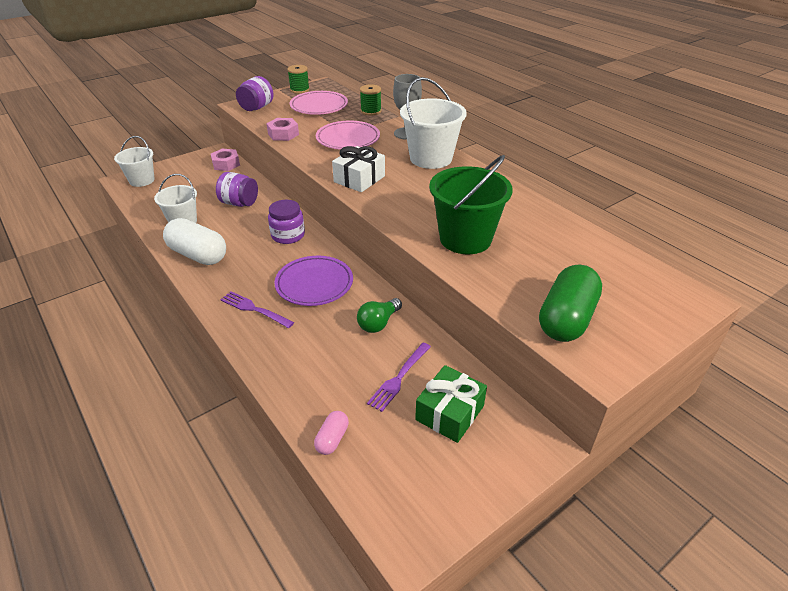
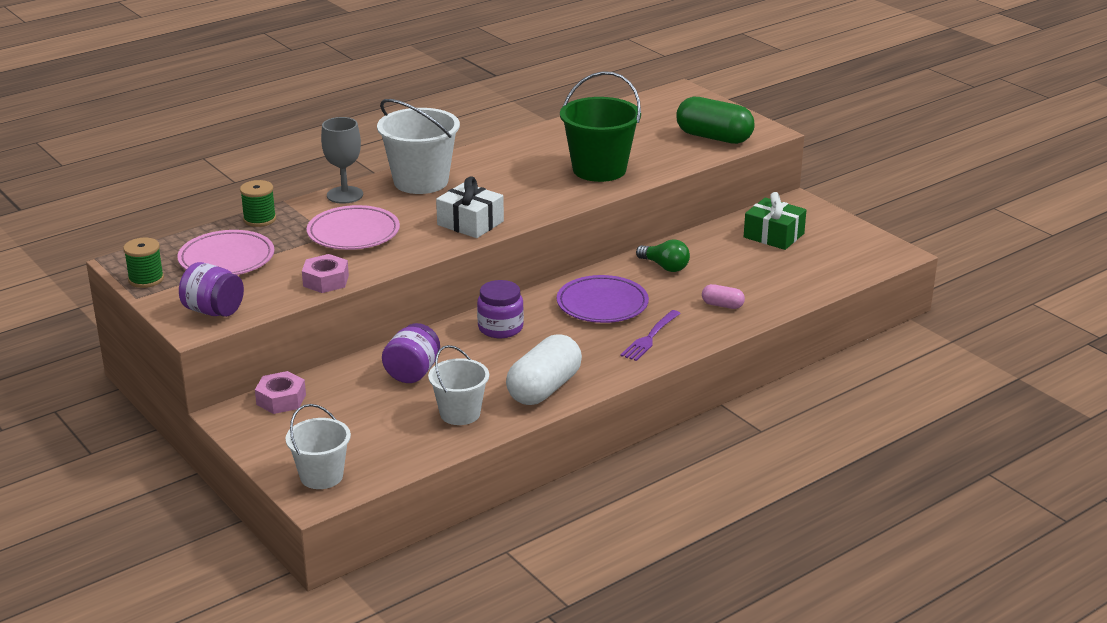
camera: 90 degrees left, 10 degrees down
(332, 439) = (814, 285): pink capsule -> pink capsule (722, 305)
(399, 378) = (738, 256): purple fork -> none

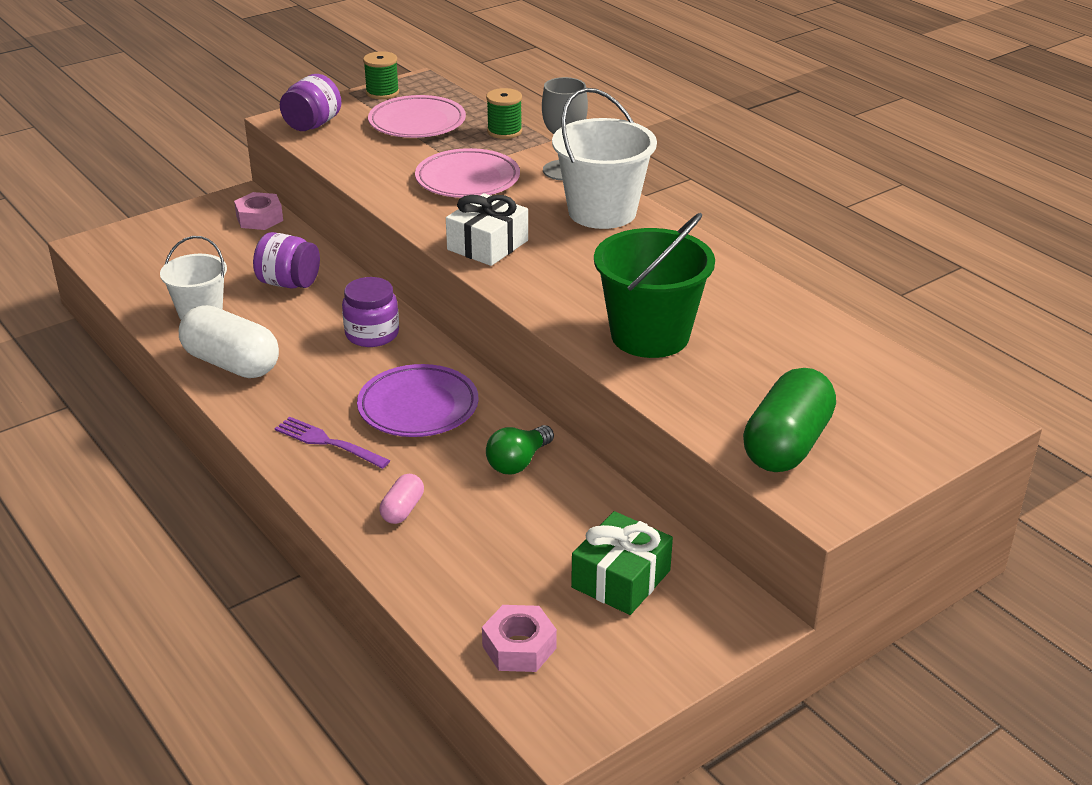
camera: 90 degrees right, 5 degrees up
(321, 476) = (122, 245): white bucket -> none
(326, 281) = (361, 171): pink nut -> pink nut (519, 647)

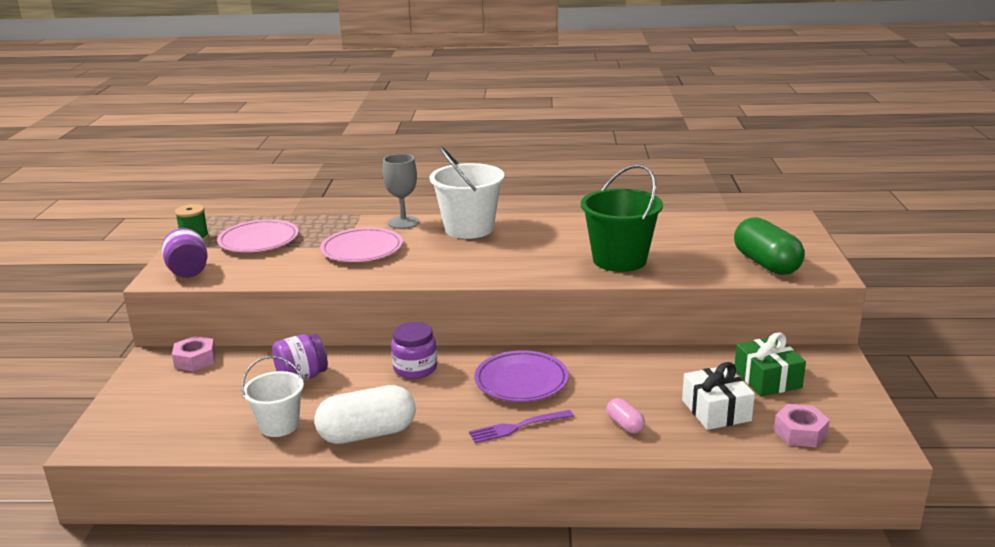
camera: 50 degrees left, 10 degrees down
(487, 245) = (451, 269): white gift -> white gift (716, 410)
(504, 131) = (324, 222): green spool -> none
(518, 462) = (622, 369): green light bulb -> none

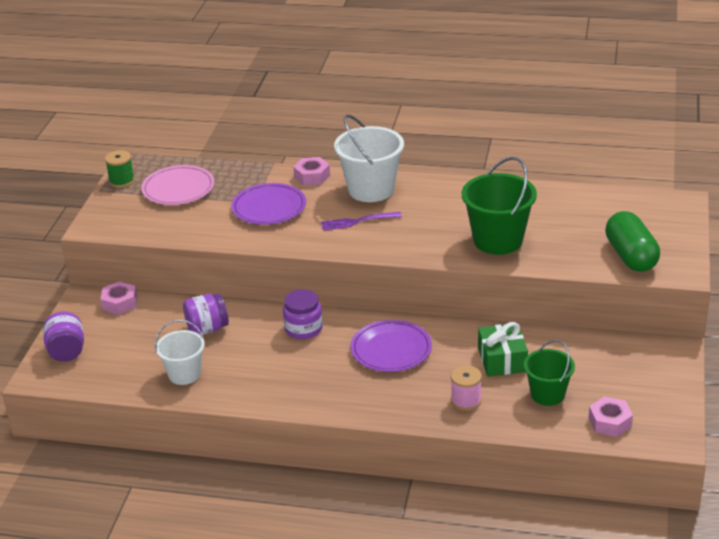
camera: 10 degrees right, 10 degrees up
(188, 272) = (115, 222): purple jar -> purple jar (67, 351)
(362, 250) = (269, 208): pink plate -> purple plate
(367, 434) = (254, 389): white capsule -> none
(403, 222) = (312, 176): grey goblet -> pink nut
(517, 427) = (376, 394): purple fork -> purple fork (357, 221)
(625, 425) = (466, 401): pink capsule -> pink spool
(716, 410) = (547, 394): white gift -> green bucket
(767, 379) = (605, 367): green gift -> green gift (502, 360)

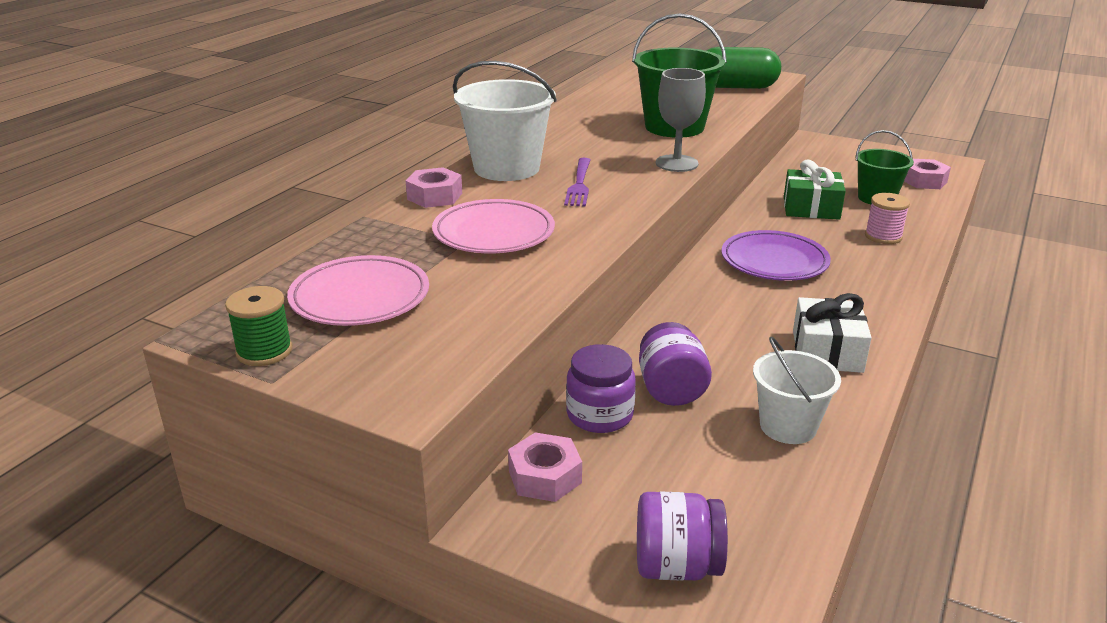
camera: 75 degrees left, 5 degrees down
(269, 208) = (493, 233): purple plate -> pink plate
(271, 383) = (827, 351): none -> white gift
(303, 329) = (705, 311): purple jar -> purple jar (599, 415)
(418, 253) = (676, 163): none -> grey goblet

